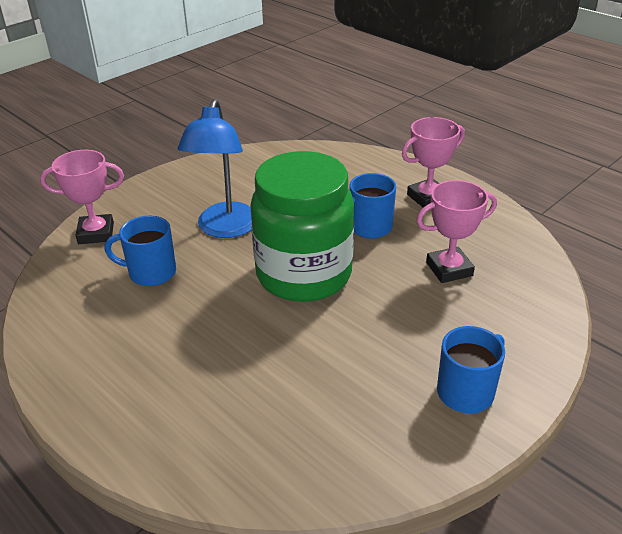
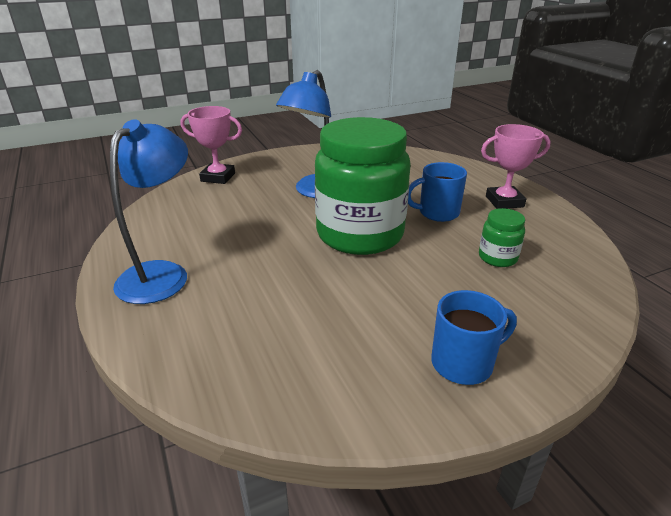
camera: 20 degrees right, 5 degrees down
(118, 380) = (162, 274): none -> blue lamp
(151, 273) = (239, 209): blue mug -> none
(449, 269) = (497, 258): pink trophy -> green jar

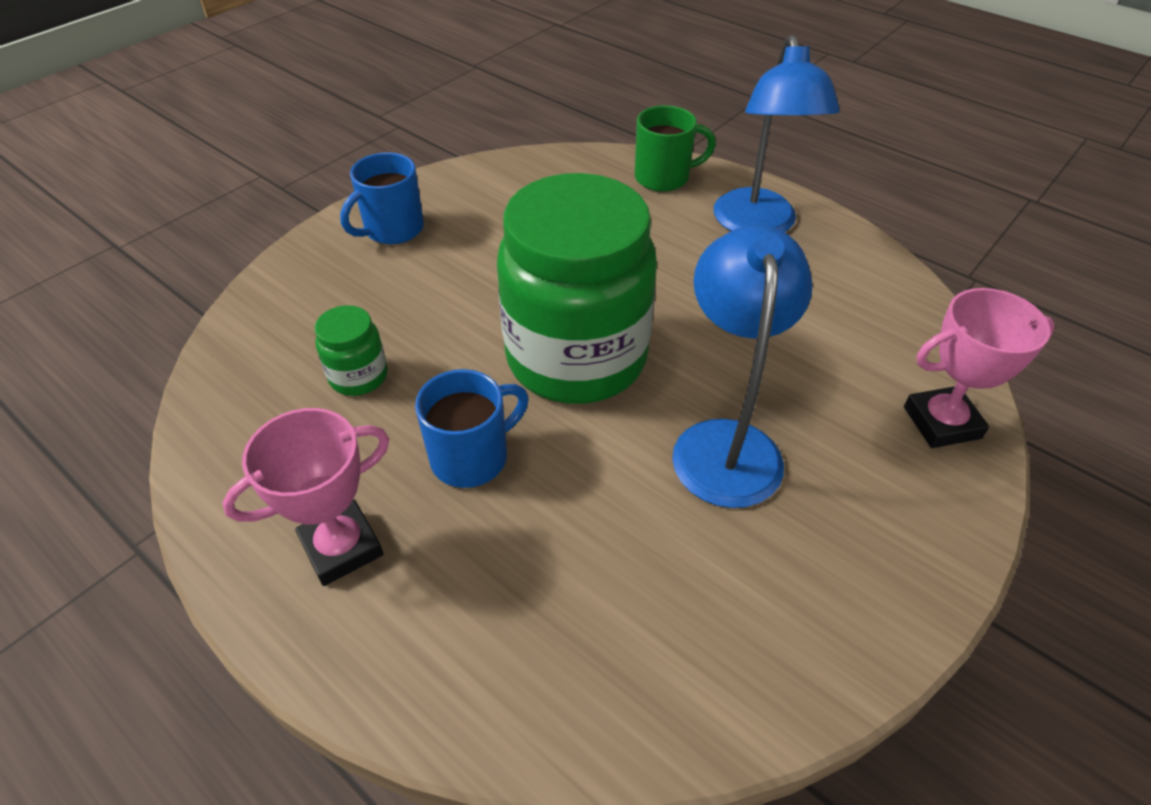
camera: 155 degrees right, 15 degrees up
(172, 339) = (664, 177): none -> green mug

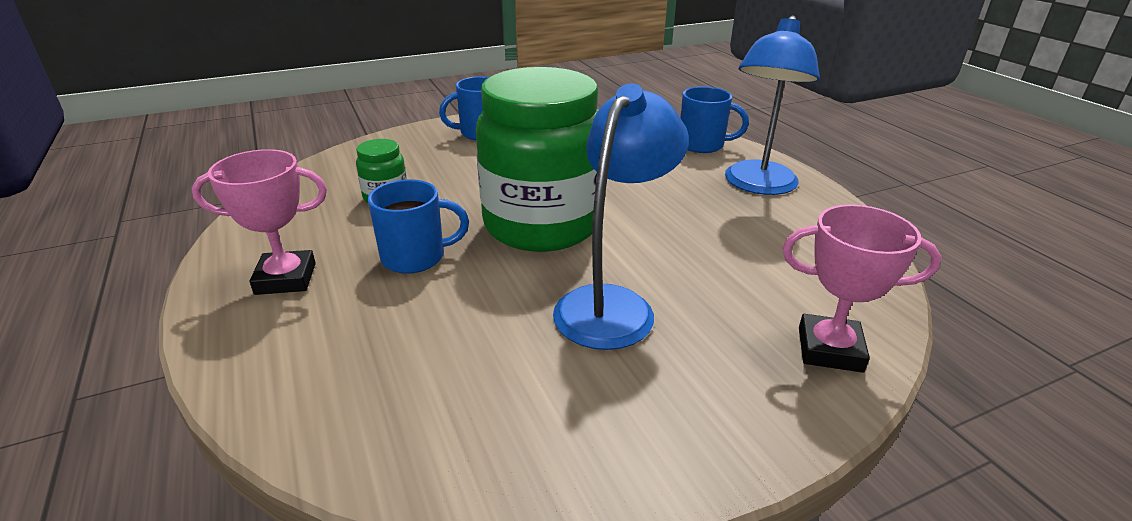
camera: 25 degrees right, 15 degrees down
(664, 177) = (702, 145): green mug -> blue mug

